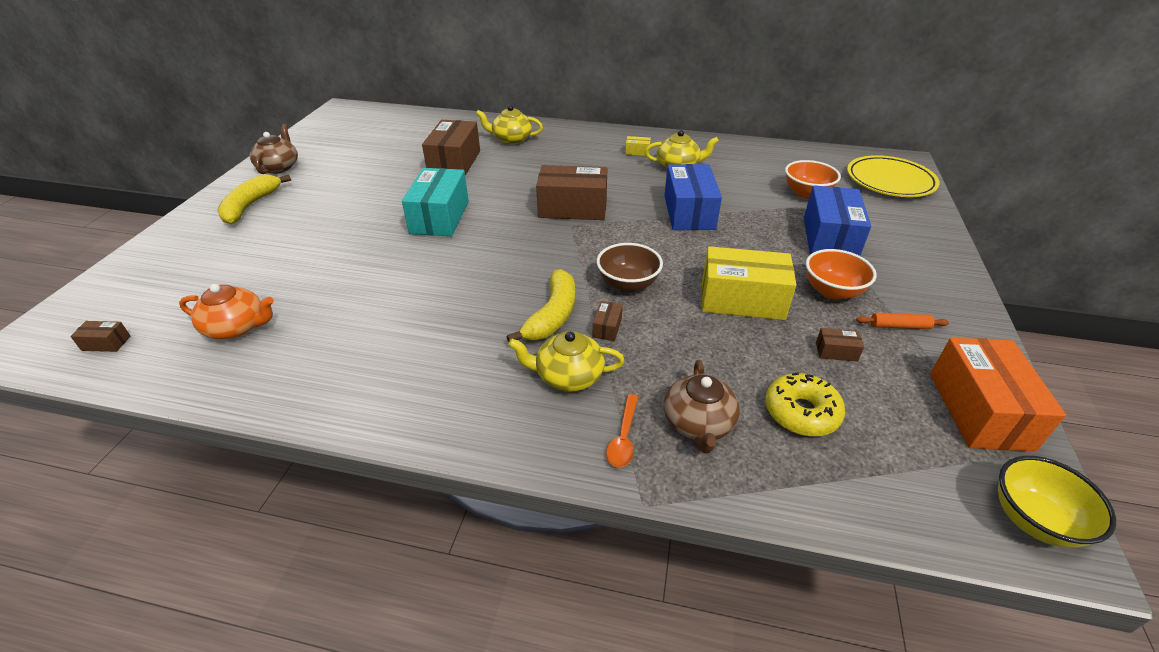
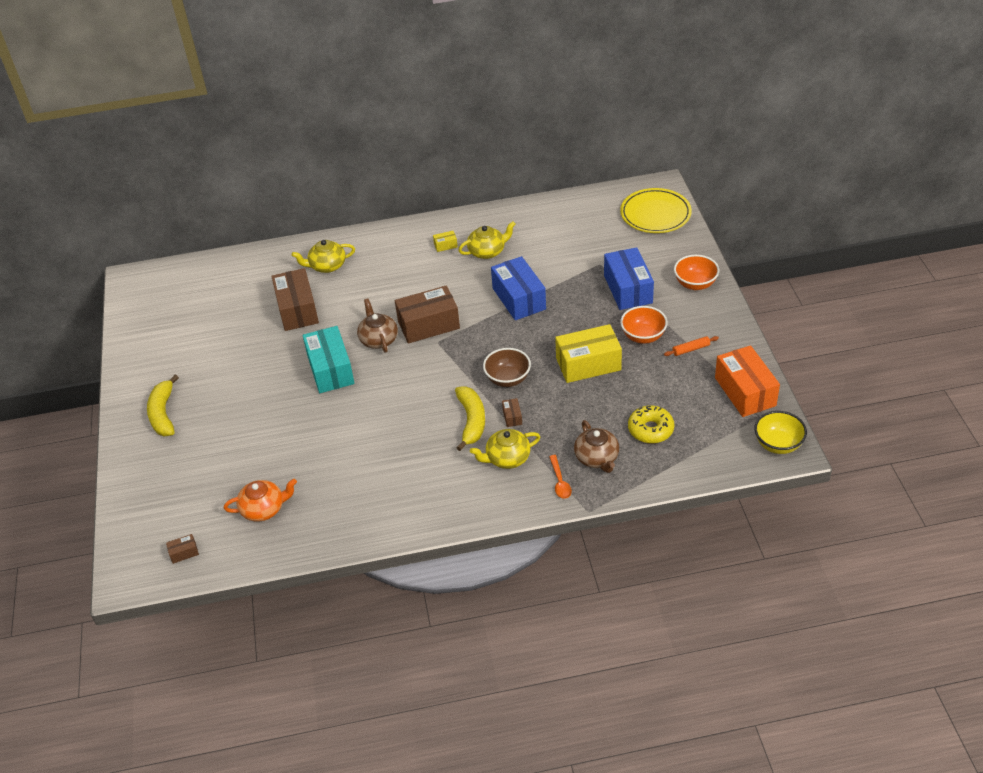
camera: 20 degrees left, 5 degrees up
(279, 167) = (144, 367): brown teapot -> brown teapot (378, 339)
(806, 193) = (598, 249): orange bowl -> orange bowl (695, 284)
(836, 352) = (658, 382): brown box -> none

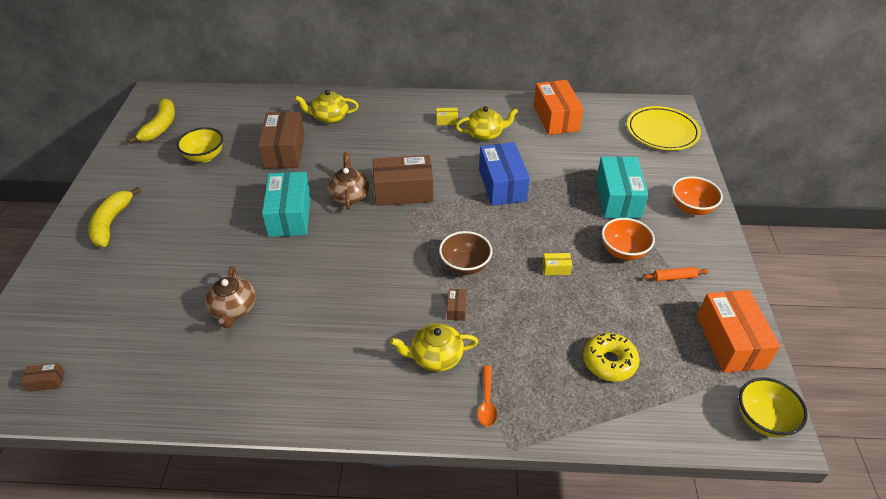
camera: 10 degrees right, 0 degrees up
(220, 332) = (205, 156): none -> yellow bowl
(264, 509) = (153, 351): orange teapot -> none
(471, 421) = (411, 303): yellow banana -> yellow banana (160, 127)
(551, 221) = (556, 118): none -> orange box
(588, 364) = (556, 268): yellow box -> yellow box, size x0.42
(597, 458) = (538, 382): brown teapot -> brown teapot (233, 309)
(628, 289) = (617, 198): blue box -> turquoise box

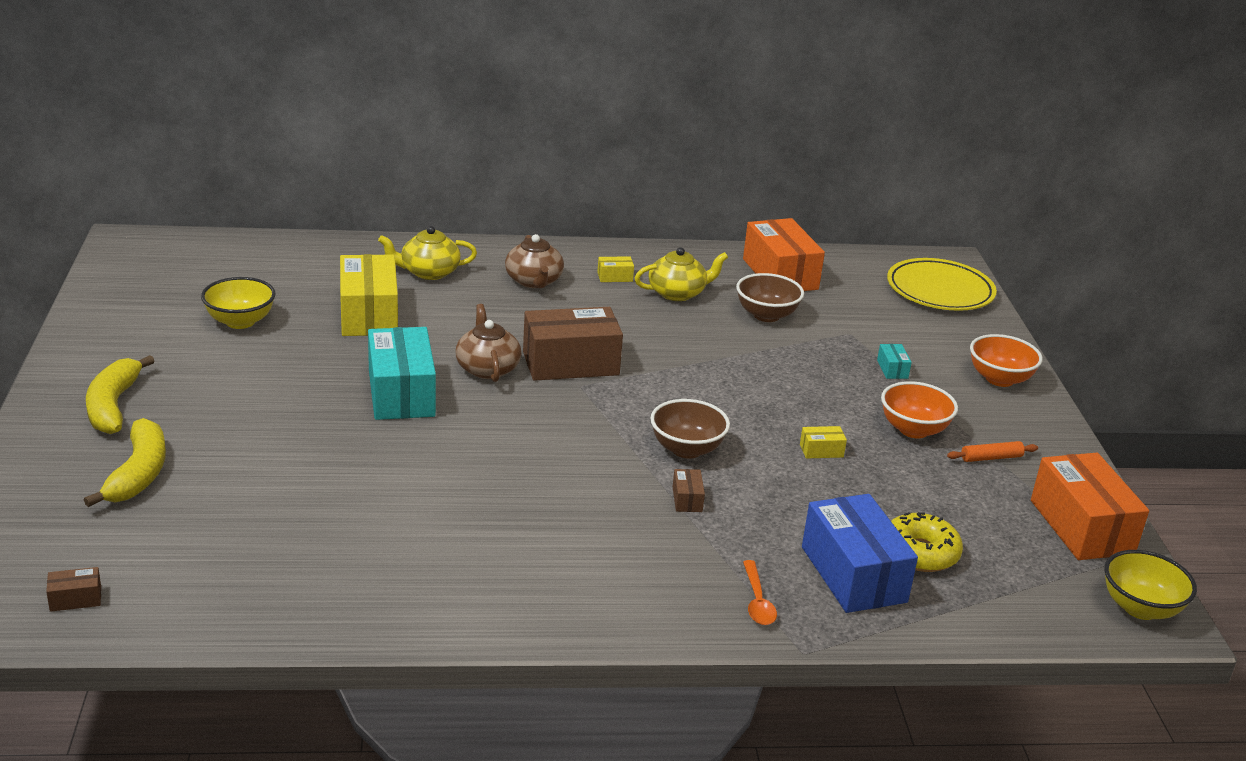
camera: 10 degrees left, 15 degrees down
(160, 127) = (153, 283): yellow banana -> yellow banana (138, 474)
(233, 309) = (347, 506): brown teapot -> brown teapot (534, 281)
(285, 151) = (369, 314): brown box -> yellow box
(435, 356) = (670, 554): yellow teapot -> none
(502, 185) = (719, 354): blue box -> blue box (853, 574)
(540, 152) = (766, 315): none -> brown bowl
(617, 198) = (892, 369): turquoise box -> turquoise box, size x0.42

